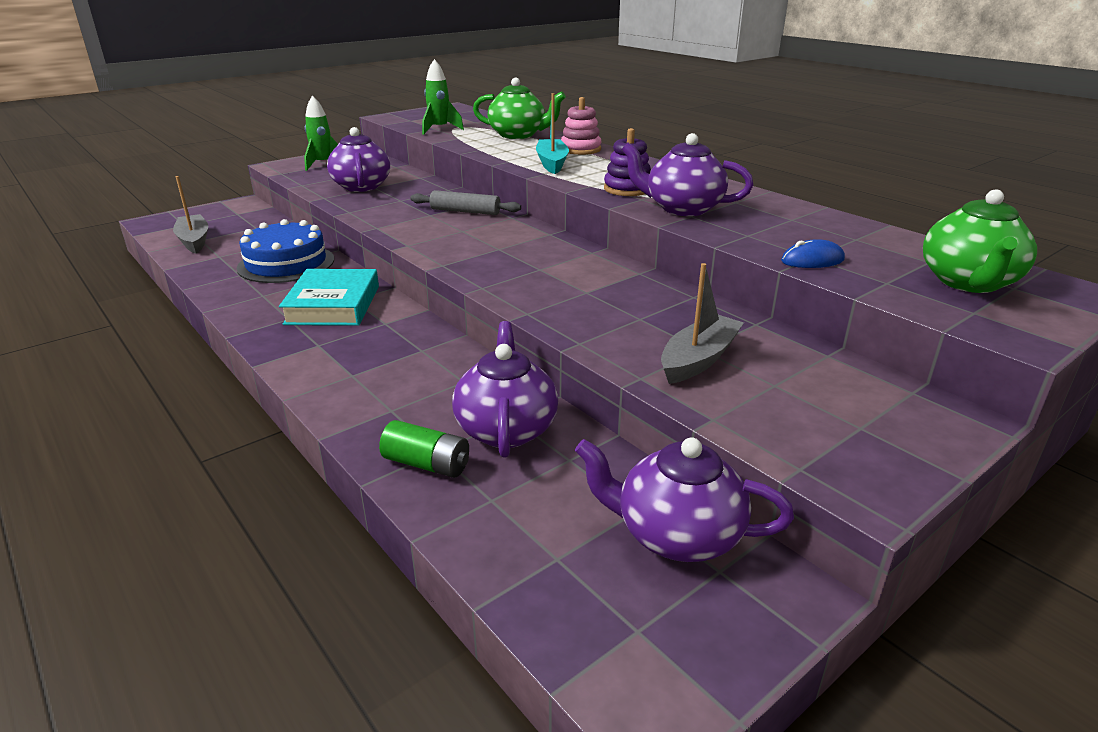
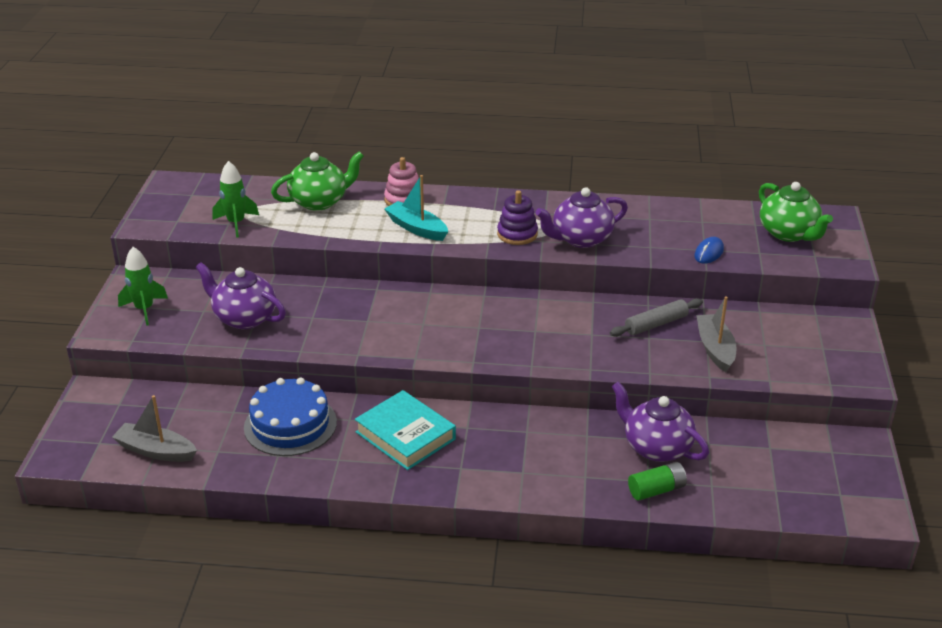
camera: 45 degrees left, 5 degrees up
(465, 211) = (386, 303): grey rolling pin -> grey rolling pin (656, 324)
(676, 535) = (799, 448): purple teapot -> none

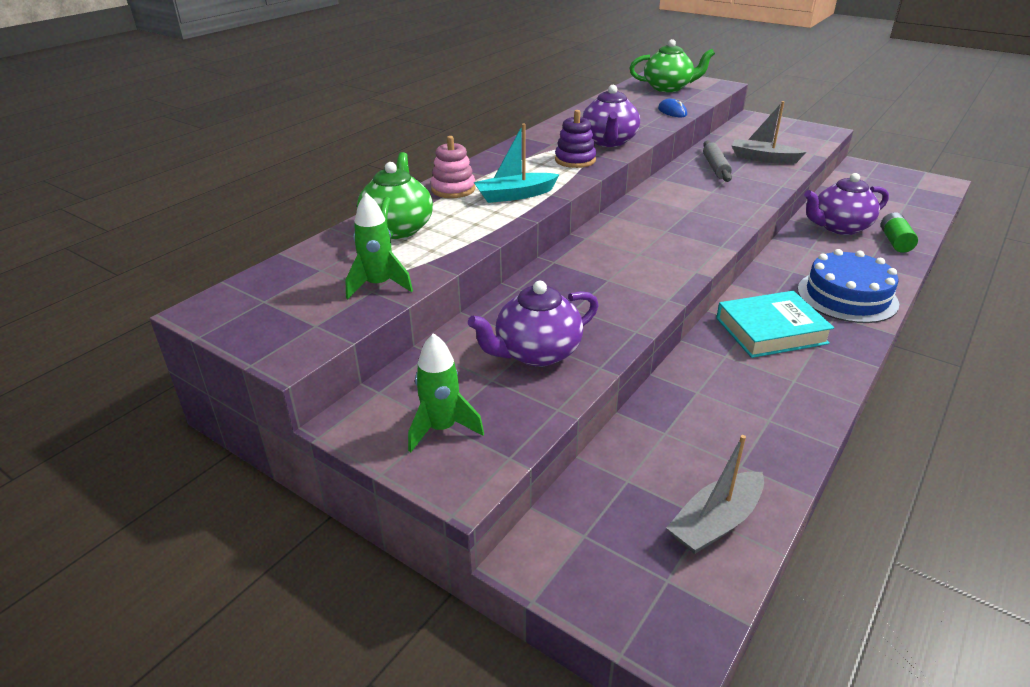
camera: 60 degrees left, 0 degrees up
(290, 425) = (715, 396): blue cake -> blue cake (847, 296)

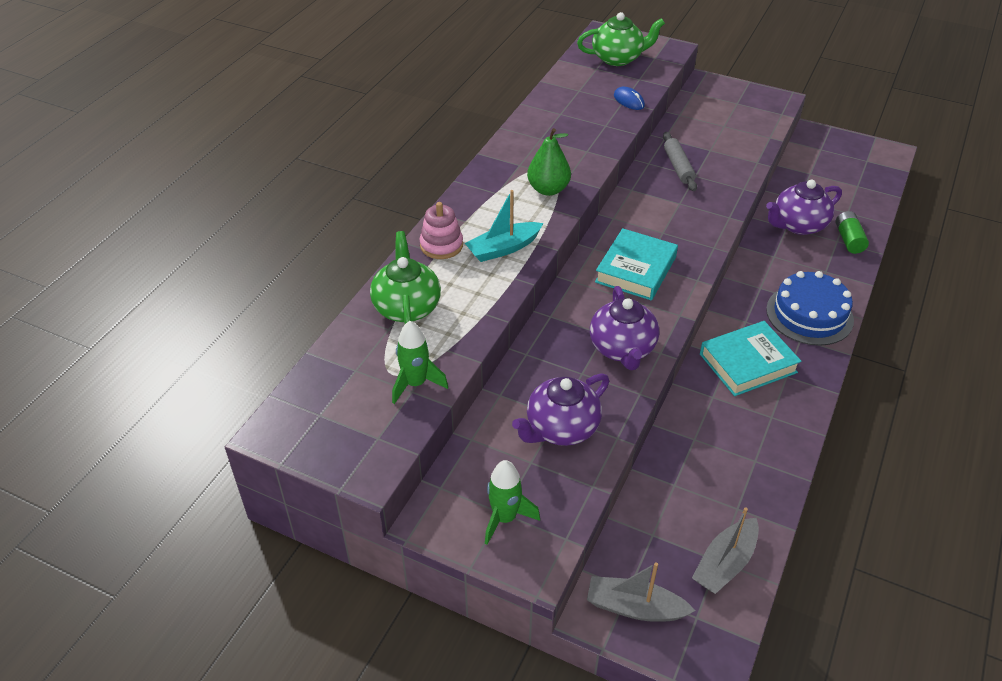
camera: 10 degrees left, 10 degrees up
(575, 160) = (548, 189): purple stacking toy -> green pear
(609, 141) = (575, 156): purple teapot -> purple teapot (622, 349)
(655, 234) = (635, 269): none -> turquoise book
(763, 158) = (722, 149): grey boat -> grey boat (635, 607)

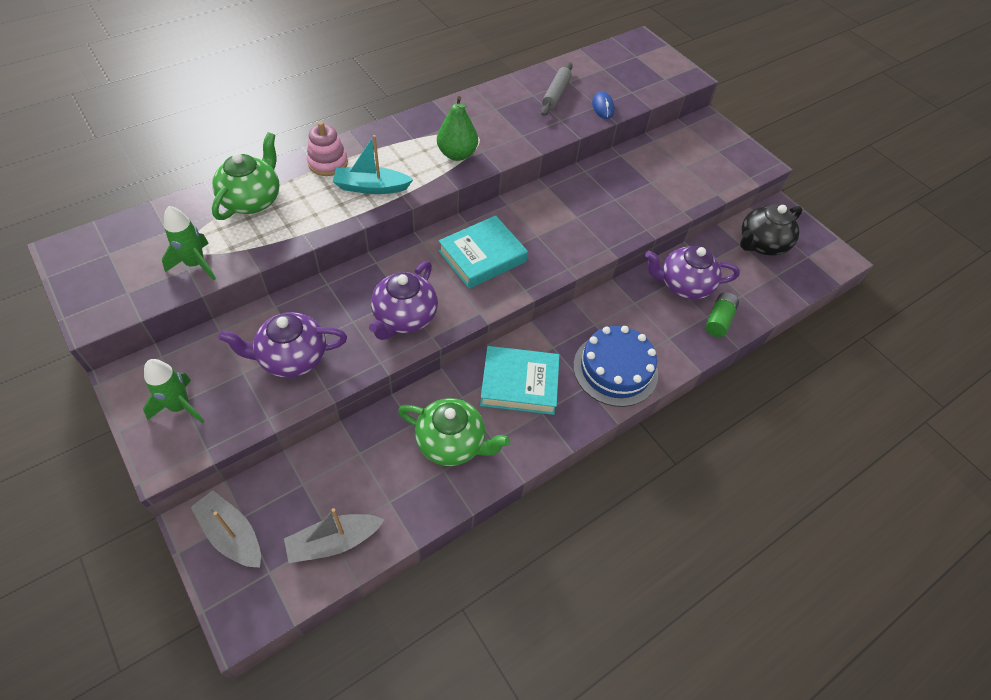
camera: 25 degrees right, 10 degrees up
(618, 58) = (631, 67): green teapot -> green teapot (451, 443)
(678, 167) = (607, 185): grey rolling pin -> grey rolling pin (556, 94)
(825, 166) = (761, 244): none -> black teapot

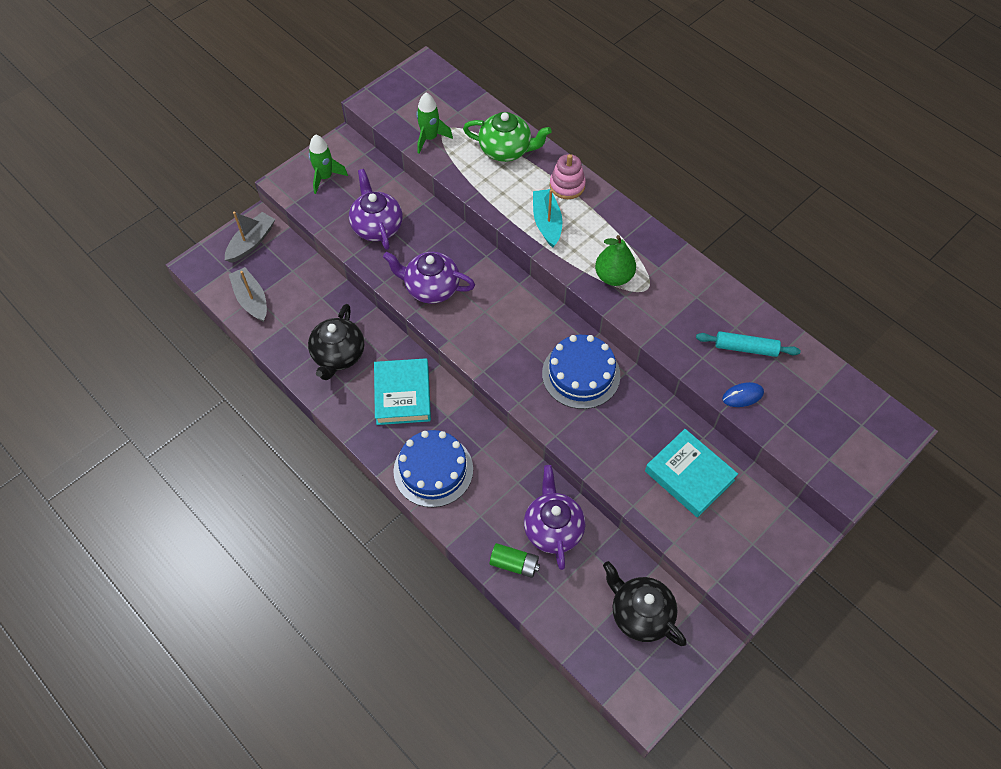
camera: 85 degrees right, 5 degrees up
(451, 443) = (338, 355): green teapot -> black teapot
(482, 256) = (514, 331): turquoise book -> turquoise book (689, 475)
(543, 217) = (581, 374): none -> blue cake
(556, 94) = (746, 348): grey rolling pin -> turquoise rolling pin

